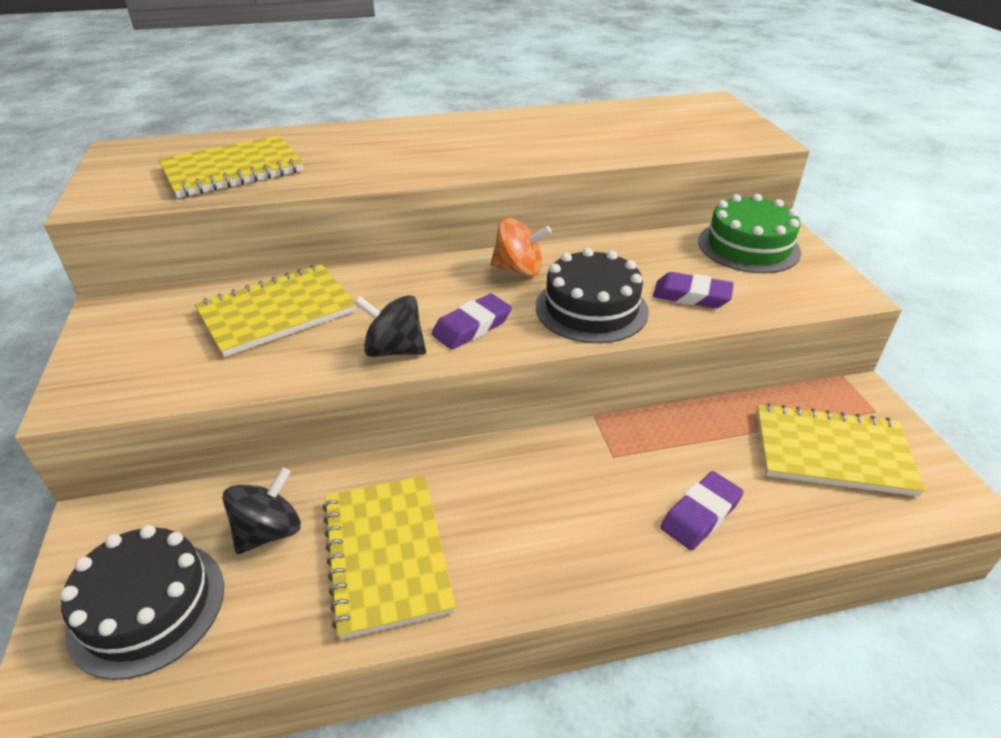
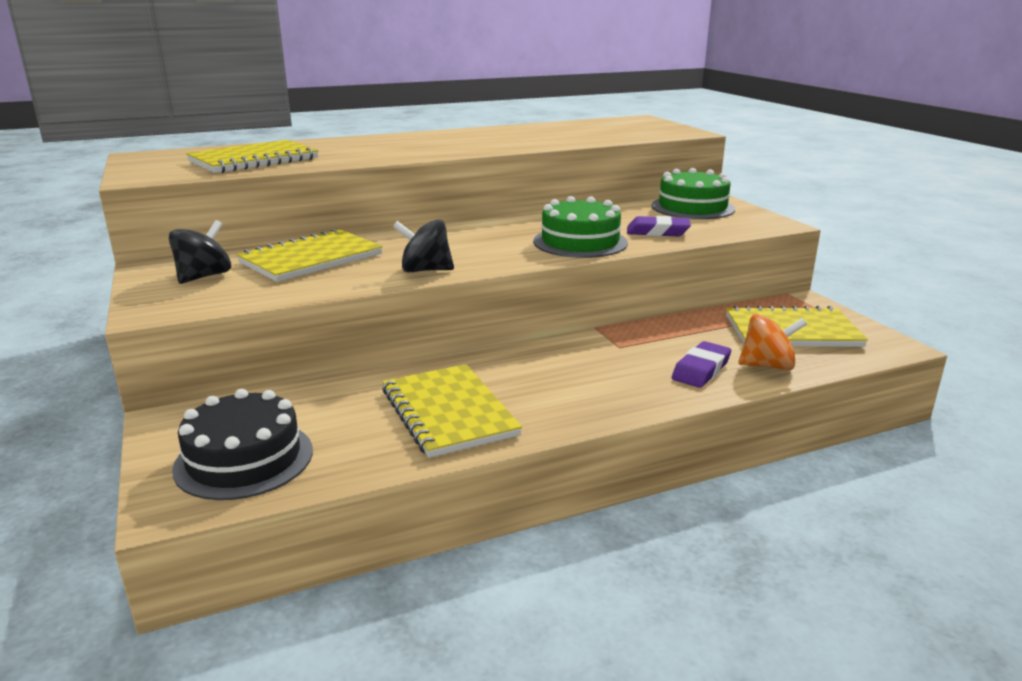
camera: 10 degrees left, 15 degrees down
(269, 531) = (337, 410): black spinning top -> black spinning top (204, 276)
(472, 327) = (485, 256): purple eraser -> none
(519, 269) = (511, 227): orange spinning top -> orange spinning top (767, 366)
(591, 308) = (580, 242): black cake -> green cake

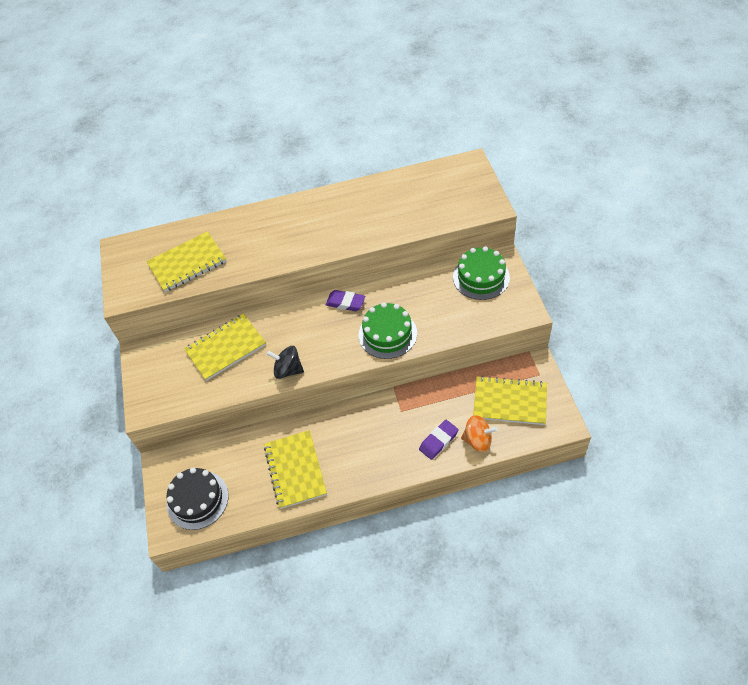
camera: 15 degrees right, 30 degrees up
(204, 276) = (168, 369): black spinning top -> none
(657, 232) = (441, 320): purple eraser -> purple eraser (345, 303)

